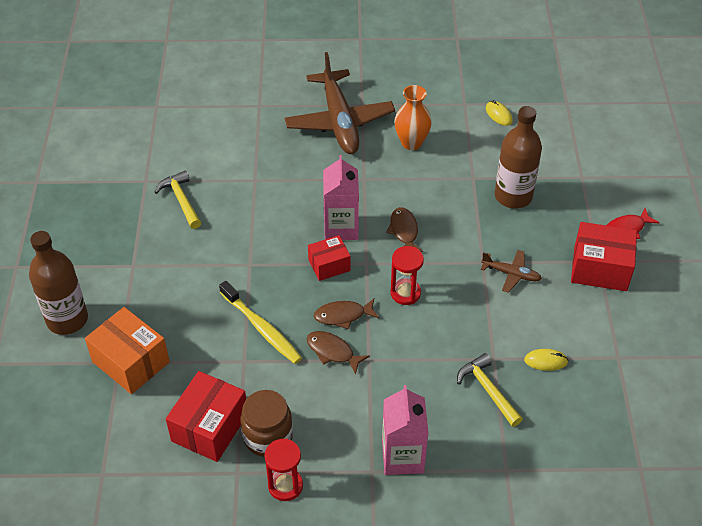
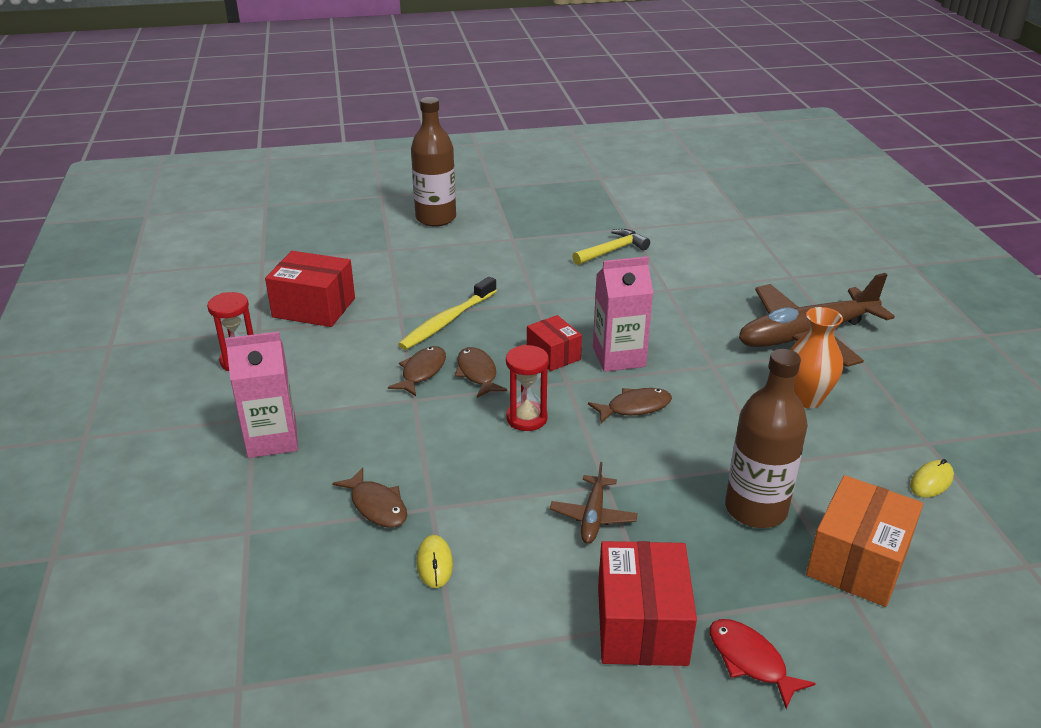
camera: 80 degrees right, 15 degrees down
(131, 362) = (391, 255): orange box -> orange box (858, 561)
(268, 437) = (302, 343): brown jar -> none
(488, 390) = (376, 506): yellow hammer -> brown fish

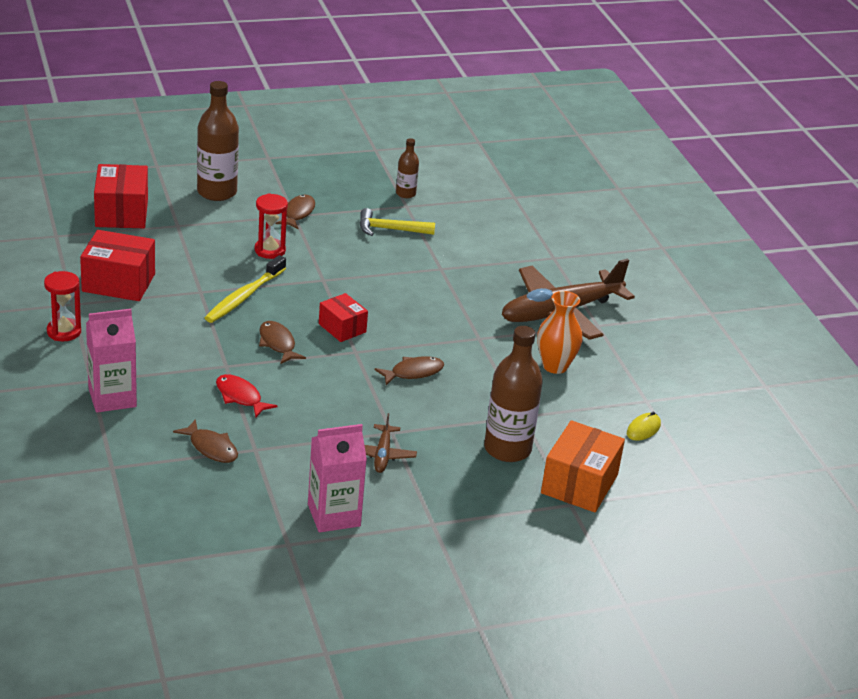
camera: 10 degrees left, 0 degrees up
(422, 372) = (229, 342): brown fish -> brown fish (297, 213)
(434, 563) = (264, 487): yellow mouse -> none
(526, 418) = (324, 381): red hourglass -> red hourglass (270, 250)
(612, 251) = (390, 229): yellow hammer -> yellow hammer turned 135 degrees counterclockwise
(619, 357) = (399, 330): pink carton -> pink carton (334, 515)
(629, 217) = (405, 194): none -> brown bottle
(641, 625) = (420, 525): red box -> red box (121, 213)
(750, 661) = (497, 545): red fish -> red fish (240, 397)

